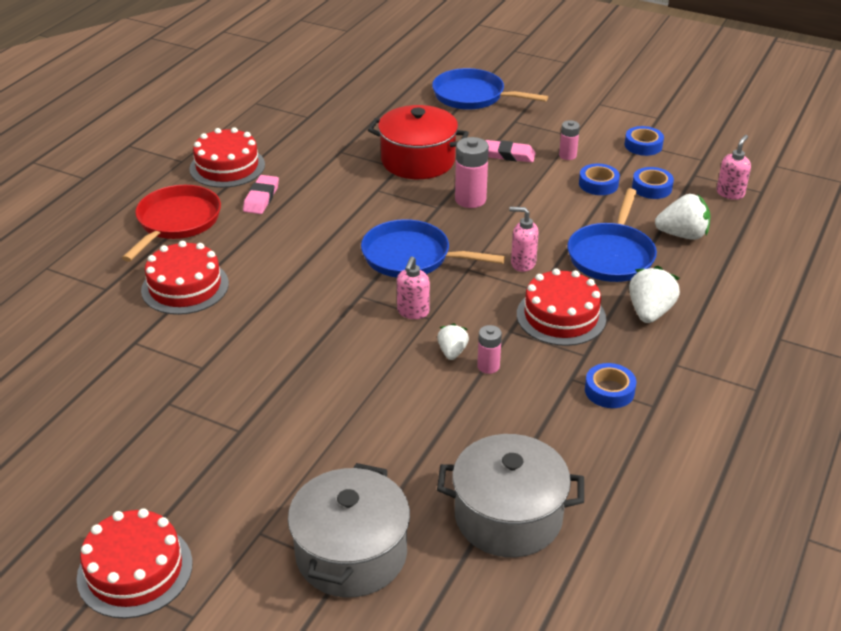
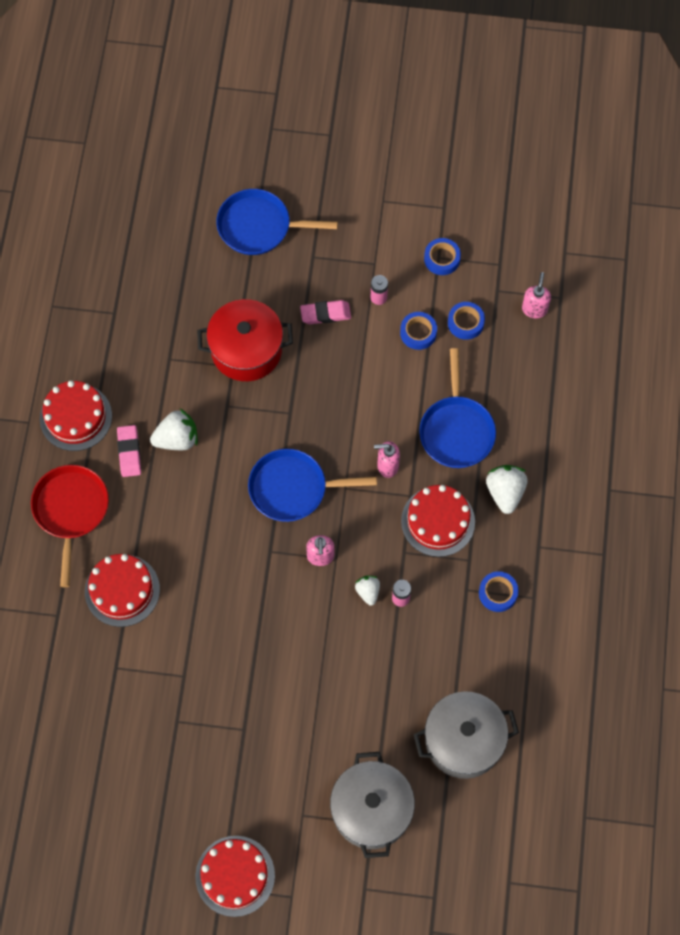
camera: 20 degrees left, 30 degrees up
(470, 199) = (314, 393): pink battery -> none
(682, 235) = (507, 382): white strawberry -> white strawberry (177, 439)

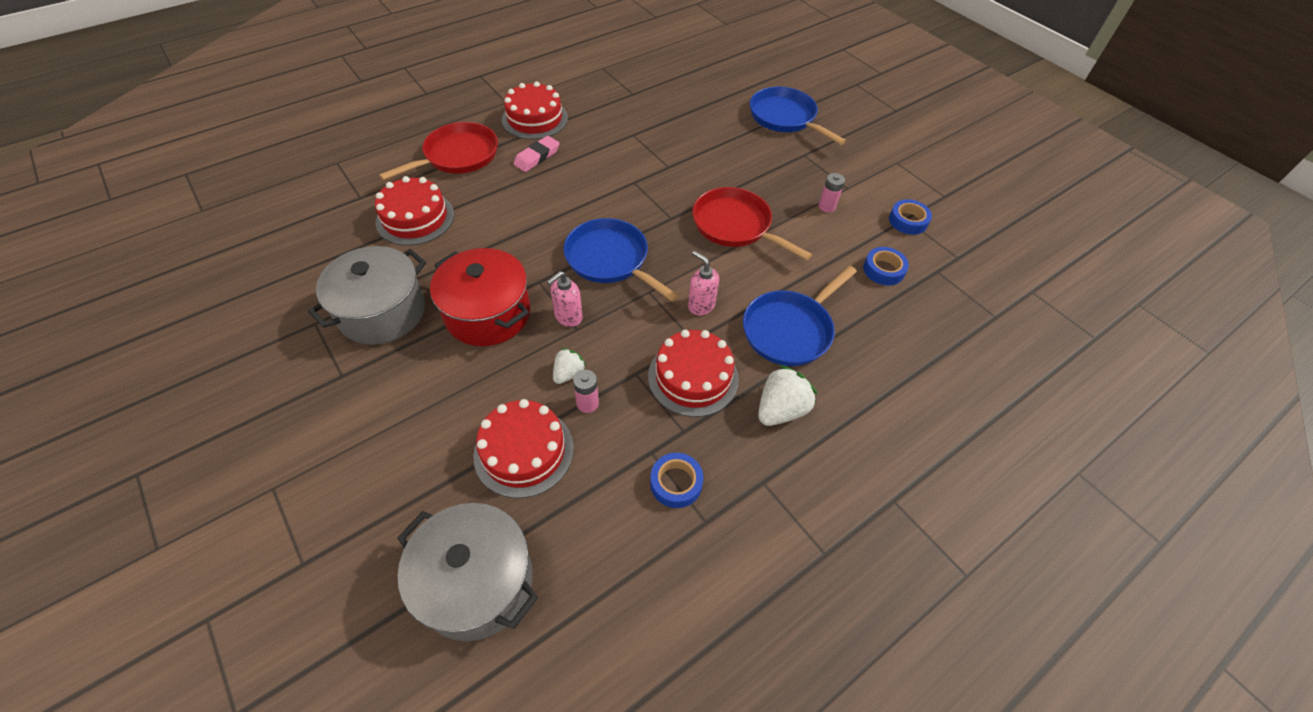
camera: 45 degrees right, 15 degrees down
(177, 439) = (576, 173): white strawberry -> none
(235, 876) = (158, 476): red cake -> red cake (524, 451)
(246, 350) = (689, 165): red pot -> red pot (488, 314)
(325, 314) = (773, 187): pink eraser -> none
(338, 377) = (735, 226): none -> red pan
(371, 810) = (320, 550): grey pot -> grey pot (382, 312)
(418, 333) = (834, 247): blue tape -> none
(534, 309) = (960, 306): pink soap dispenser -> none

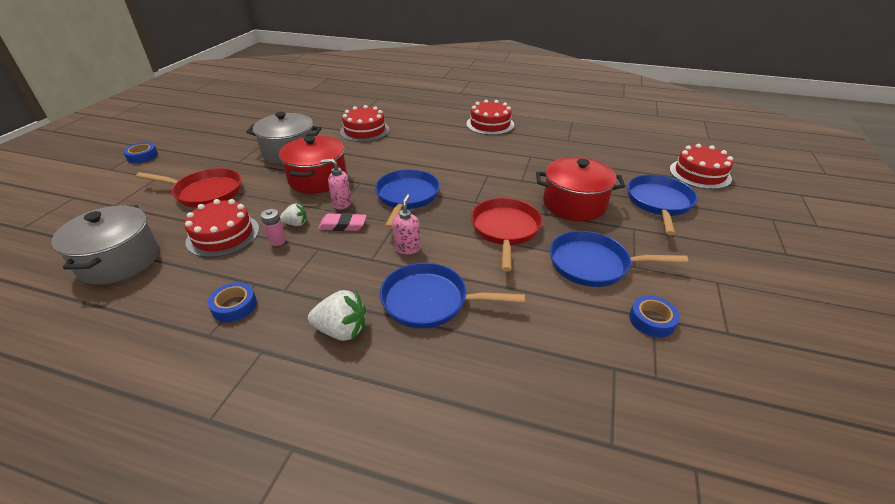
camera: 55 degrees right, 15 degrees down
(457, 156) = (426, 120): red pan -> red pan (205, 192)
(537, 157) = (460, 138): pink eraser -> pink eraser (343, 225)
(693, 377) = (336, 273): red cake -> red cake (699, 174)
(739, 162) = (574, 204): none -> red pot
(827, 206) = (593, 264): pink battery -> blue pan
(883, 270) = (565, 329): blue tape -> blue tape (142, 156)

